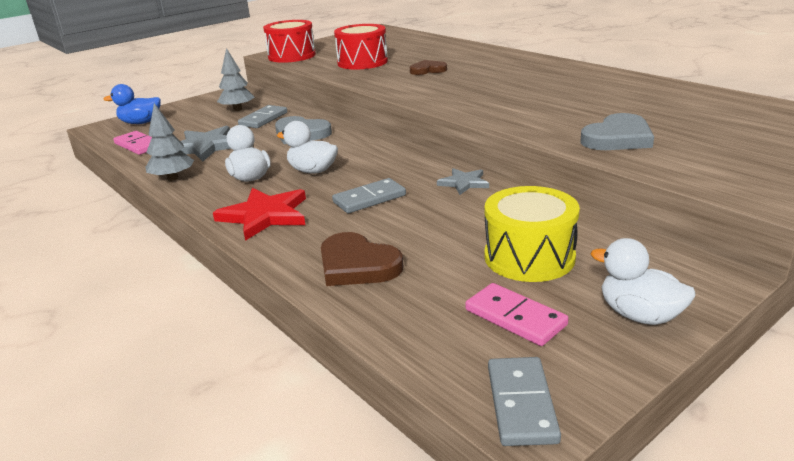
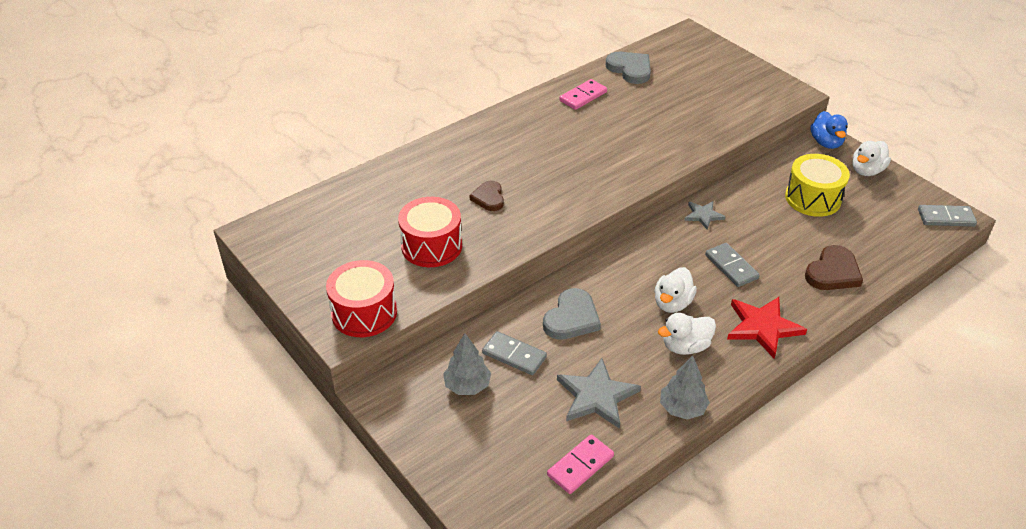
camera: 90 degrees left, 15 degrees up
(140, 123) = (492, 486): blue duck -> blue duck (826, 143)
(515, 317) = (878, 211): pink domino -> pink domino (583, 96)
(618, 138) = (700, 122): grey heart -> grey heart (630, 69)

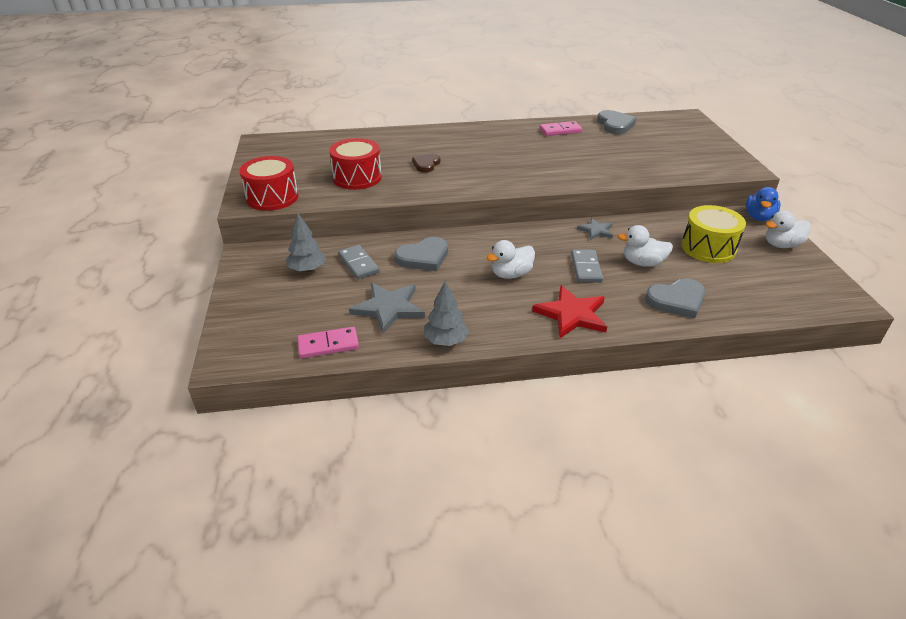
camera: 30 degrees right, 5 degrees down
(685, 346) = (492, 304): white duck -> white duck (642, 263)
(833, 272) = (677, 300): brown heart -> grey heart
(946, 218) = (836, 299): grey domino -> none

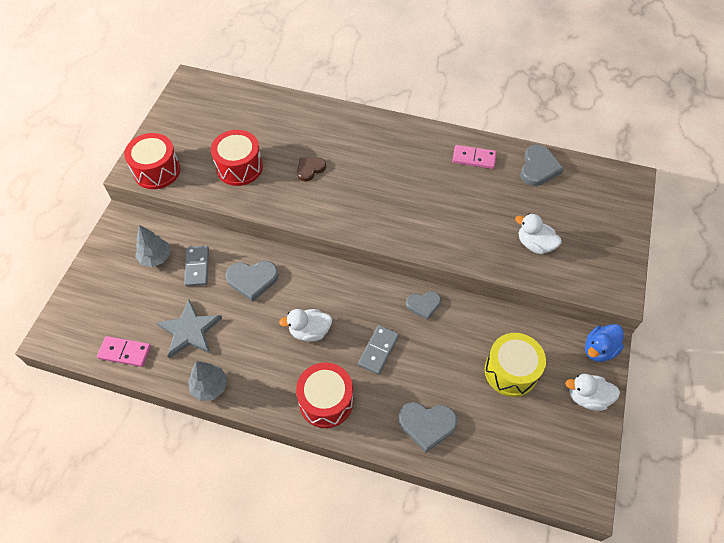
camera: 25 degrees right, 20 degrees up
(572, 314) = (326, 401): red star -> red drum
(596, 230) = (423, 305): grey star -> grey heart
(642, 263) = (433, 365): white duck -> white duck (534, 244)

